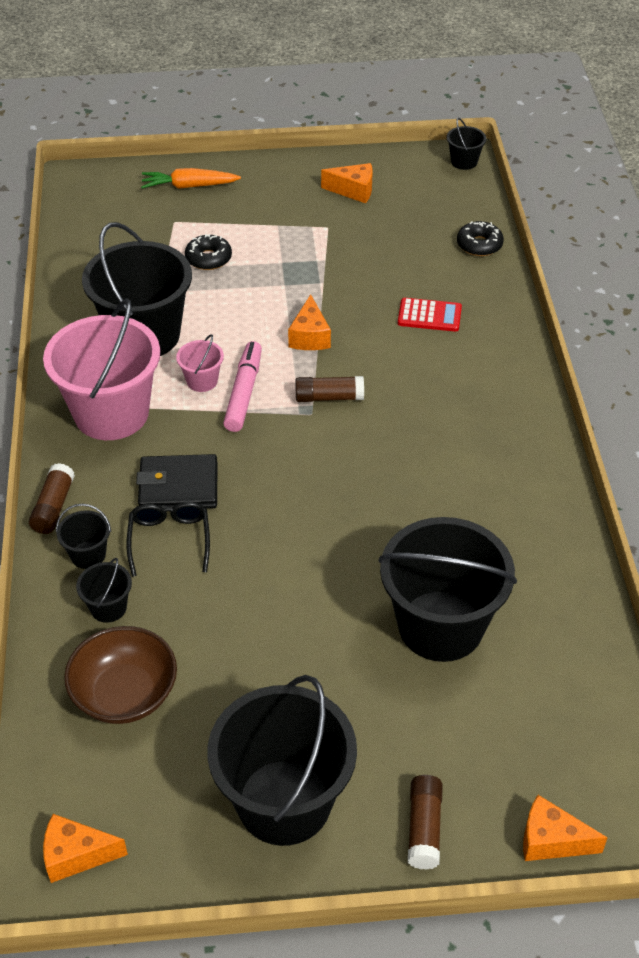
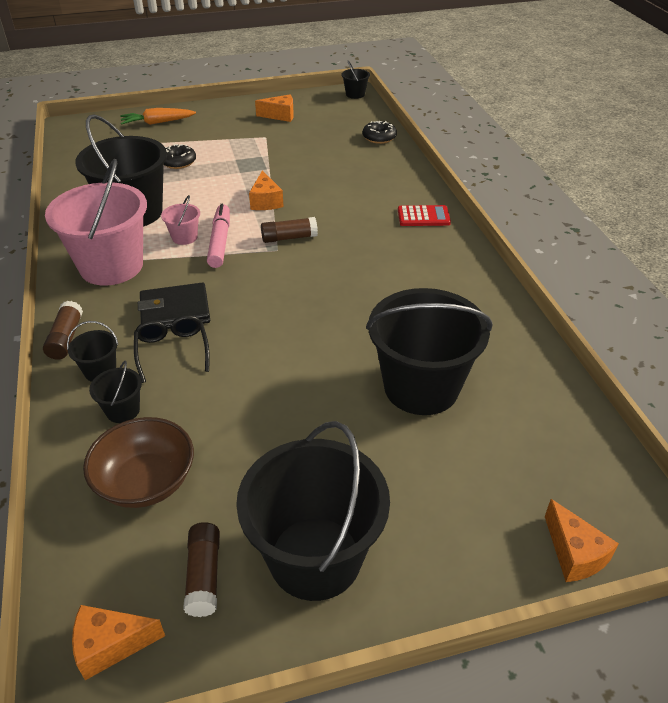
camera: 10 degrees left, 5 degrees down
(424, 828) = (454, 561): brown glue stick -> brown glue stick (204, 575)
(429, 316) = (354, 180): red calculator -> red calculator (423, 217)
(551, 840) = (574, 554): orange cheese -> orange cheese turned 120 degrees counterclockwise

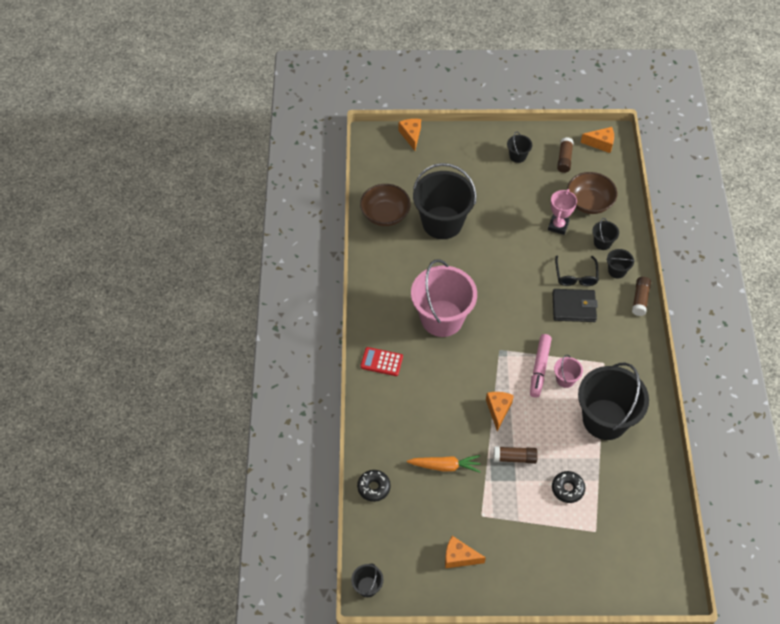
camera: 165 degrees left, 15 degrees up
(111, 266) = (617, 359): pink bucket -> pink bucket (442, 318)
(158, 122) = (587, 573): orange carrot -> orange carrot (444, 466)
(208, 423) = (558, 226): none -> pink trophy
(289, 238) = (488, 361): brown glue stick -> brown glue stick (514, 458)
(315, 557) = (517, 156): black bucket -> black bucket, size x0.43
(525, 380) = (385, 214): none -> brown bowl

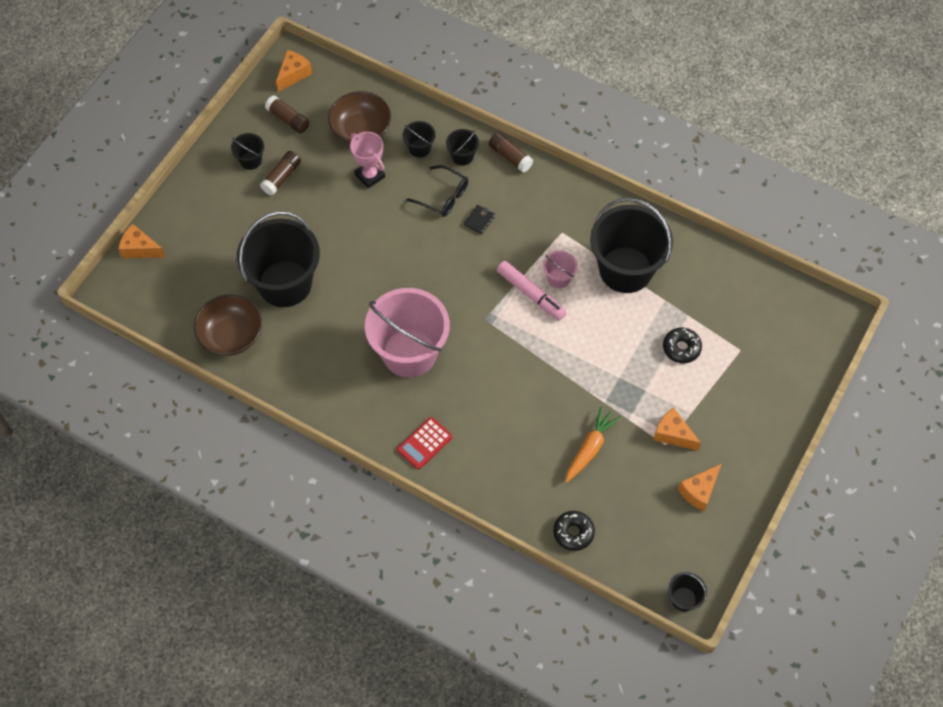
camera: 60 degrees left, 5 degrees up
(498, 410) = (555, 361): orange cheese -> orange cheese (673, 434)
(514, 458) = (619, 377): brown glue stick -> brown glue stick (281, 177)
(574, 307) = (479, 220): black wallet -> black wallet, size x0.51

